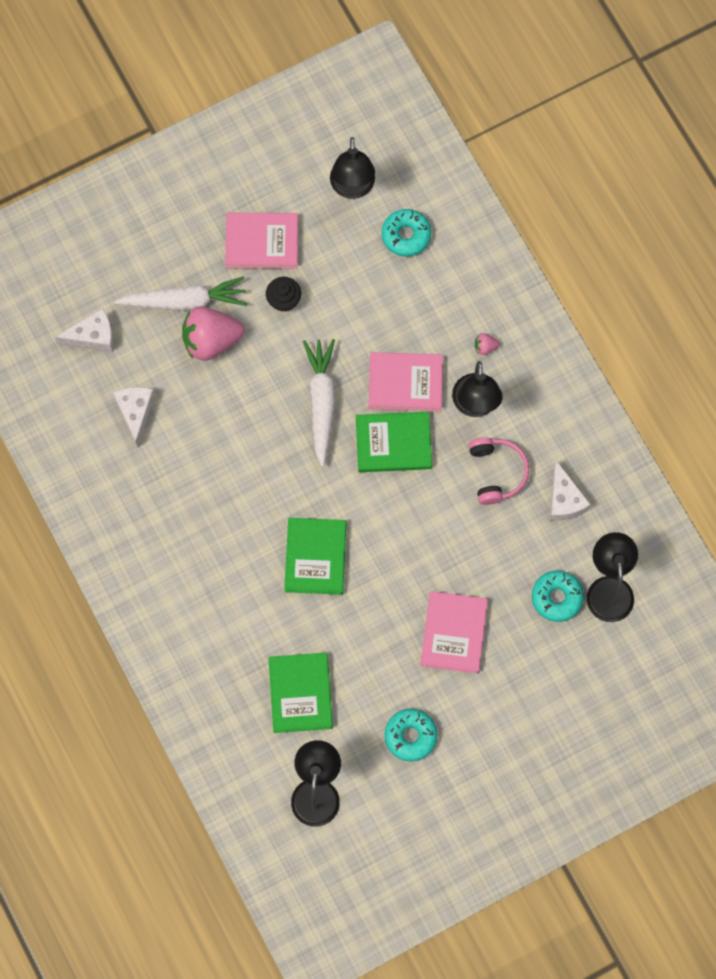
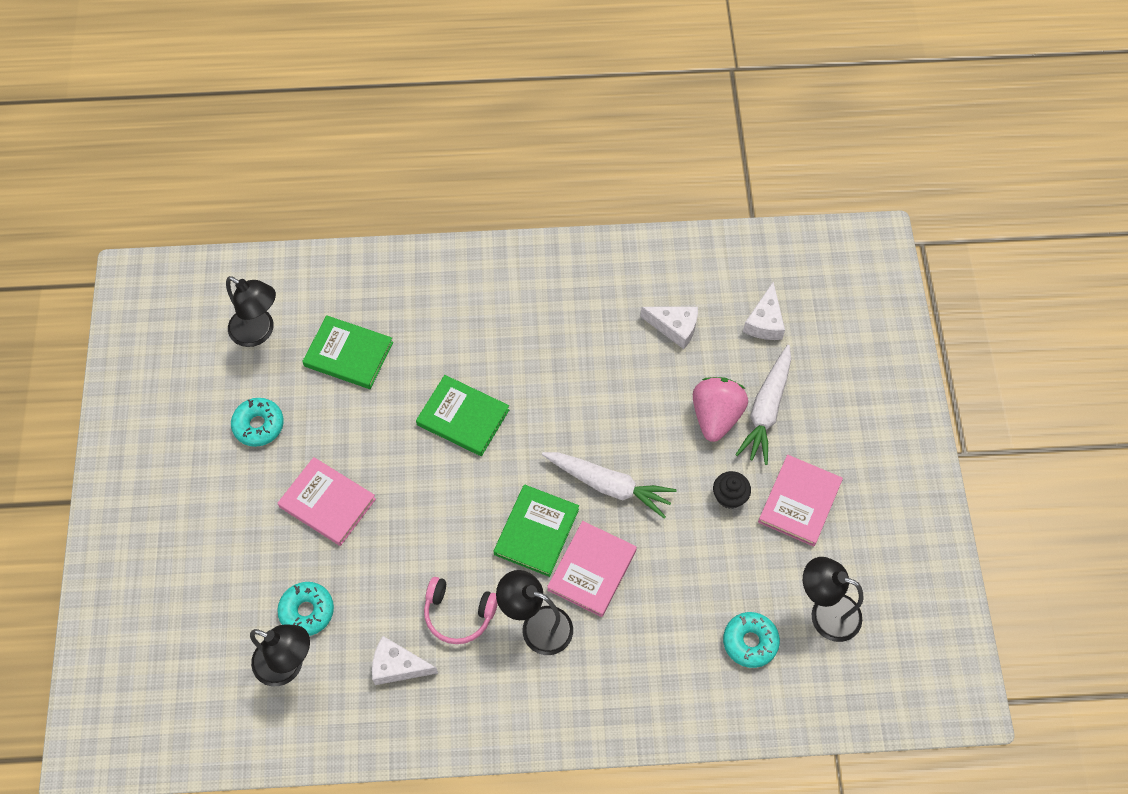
camera: 115 degrees right, 10 degrees down
(485, 347) = (593, 664): pink strawberry -> none

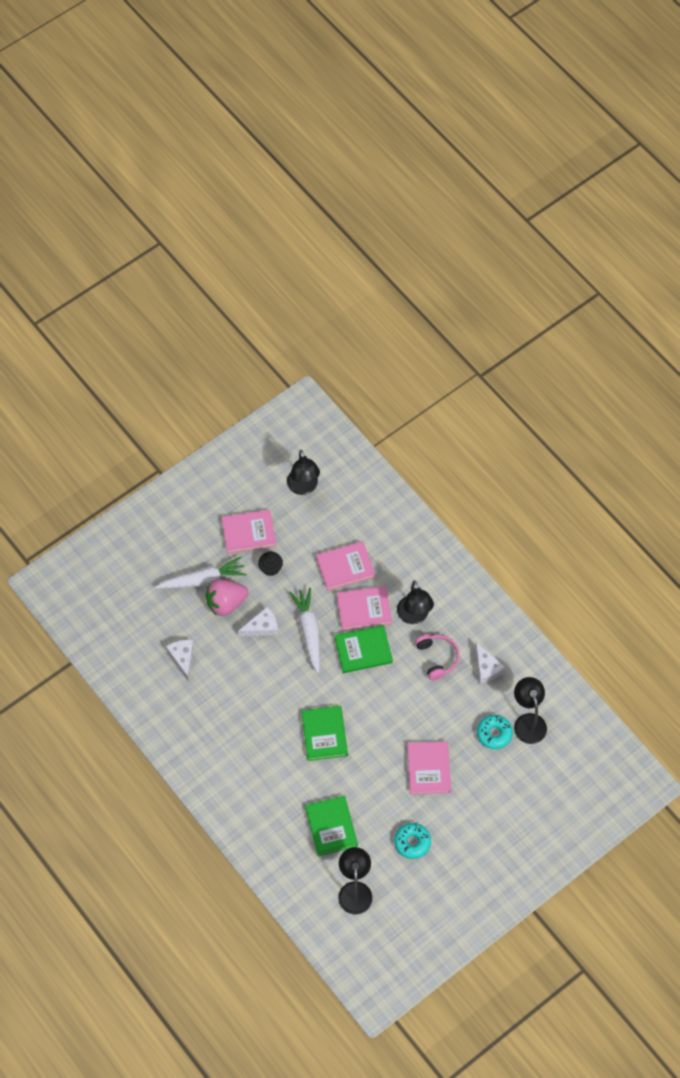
camera: 125 degrees left, 0 degrees up
(669, 587) = (345, 567): none -> pink book
(750, 642) = (346, 513): turquoise donut -> none
(764, 322) = (144, 613): white cheese -> white cheese (262, 627)

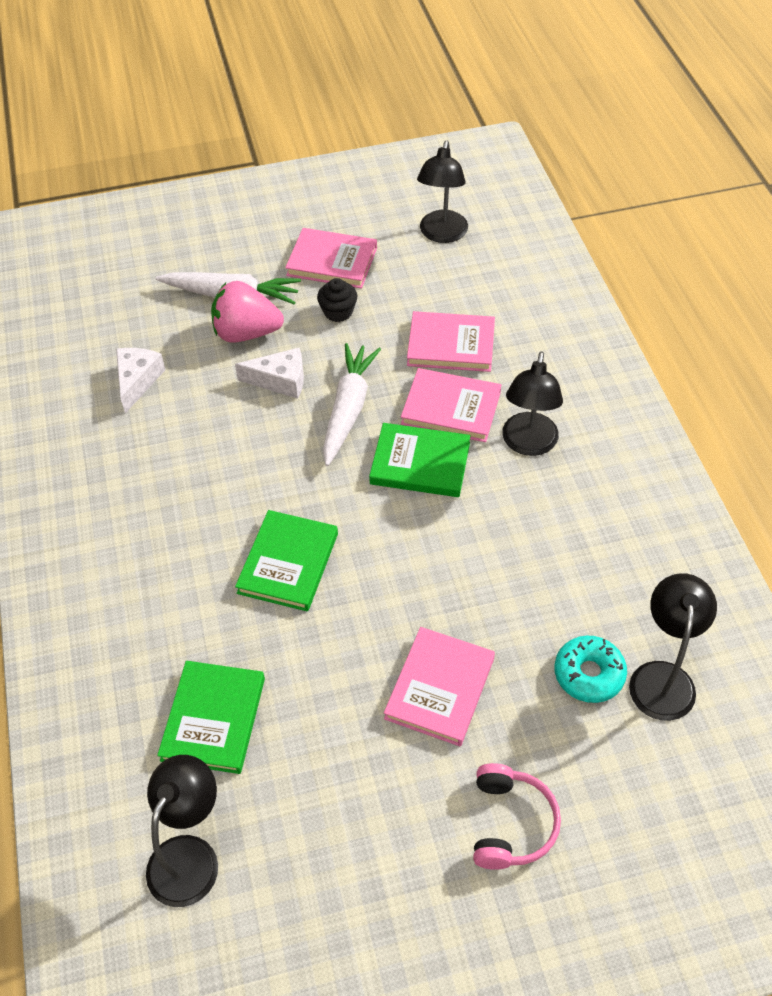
camera: 25 degrees right, 10 degrees down
(412, 842) = (344, 809): turquoise donut -> none
(437, 658) = (538, 516): pink headphones -> pink headphones (510, 823)
(486, 668) = (619, 562): white cheese -> none

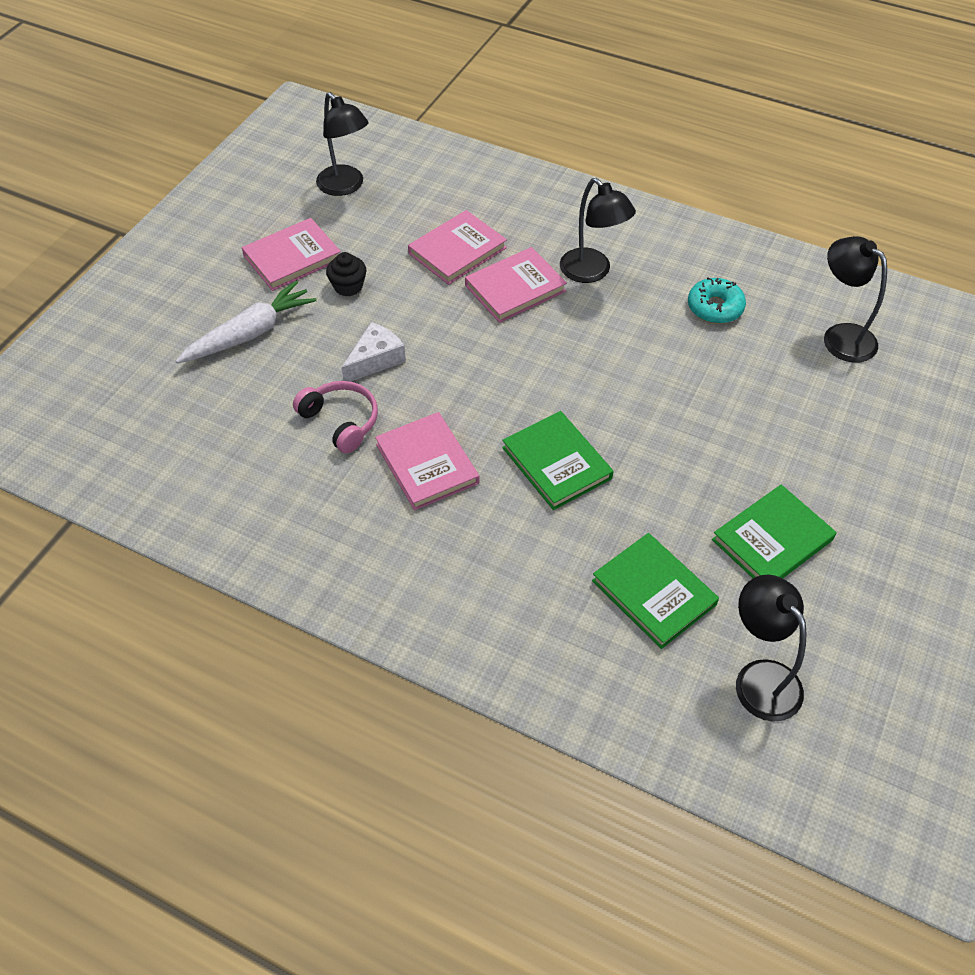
camera: 50 degrees left, 0 degrees up
(137, 381) = (266, 444): white cheese -> none
(246, 333) = (301, 349): pink strawberry -> none
(348, 409) = (450, 340): white carrot -> none
(420, 463) = (546, 335): green book -> green book (772, 540)
(440, 688) = (747, 448): pink book -> pink book (427, 463)
(510, 823) = (883, 480): pink headphones -> pink headphones (340, 421)
(589, 674) = (806, 368): turquoise donut -> turquoise donut (715, 307)

